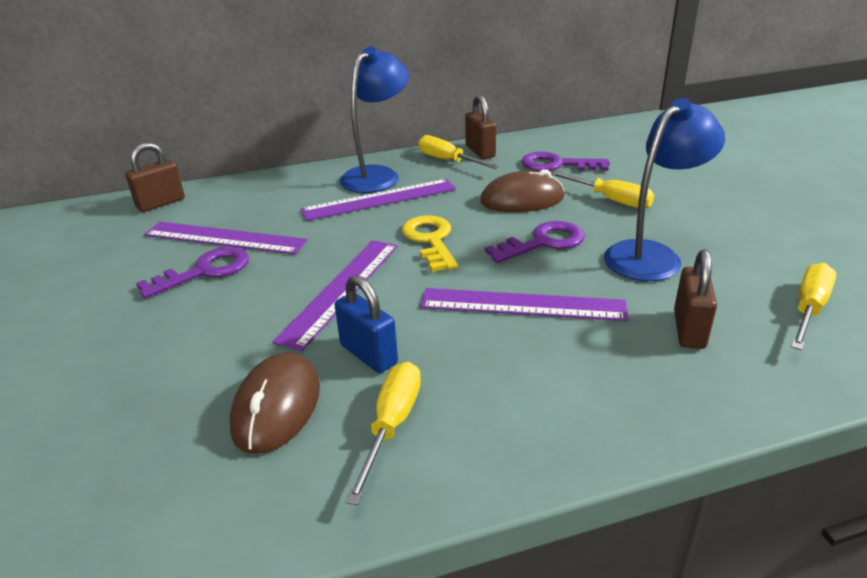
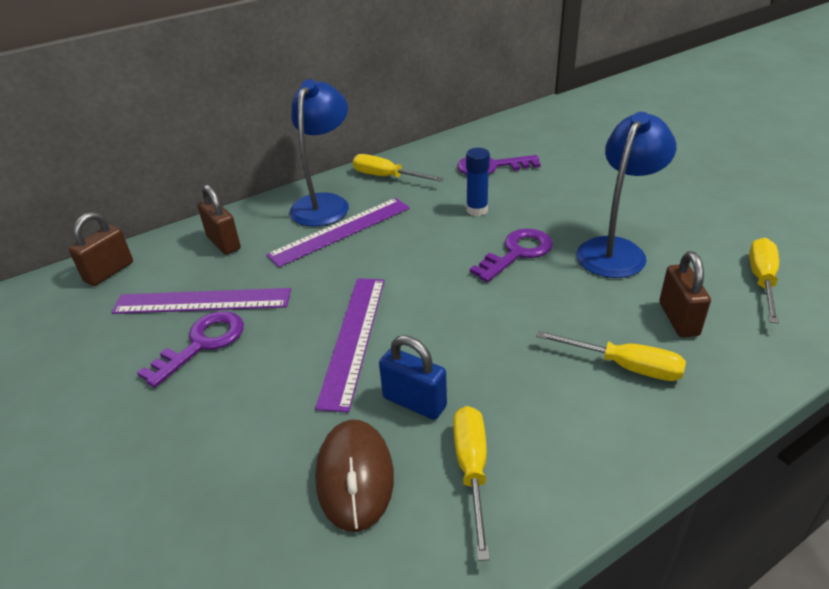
camera: 15 degrees left, 5 degrees up
(430, 240) = (412, 268): yellow key -> none
(480, 151) = (412, 162): brown padlock -> brown padlock (223, 243)
(522, 200) = (477, 210): brown mouse -> blue glue stick
(522, 305) = (529, 322): purple ruler -> none
(610, 200) = (555, 198): yellow screwdriver -> yellow screwdriver (624, 366)

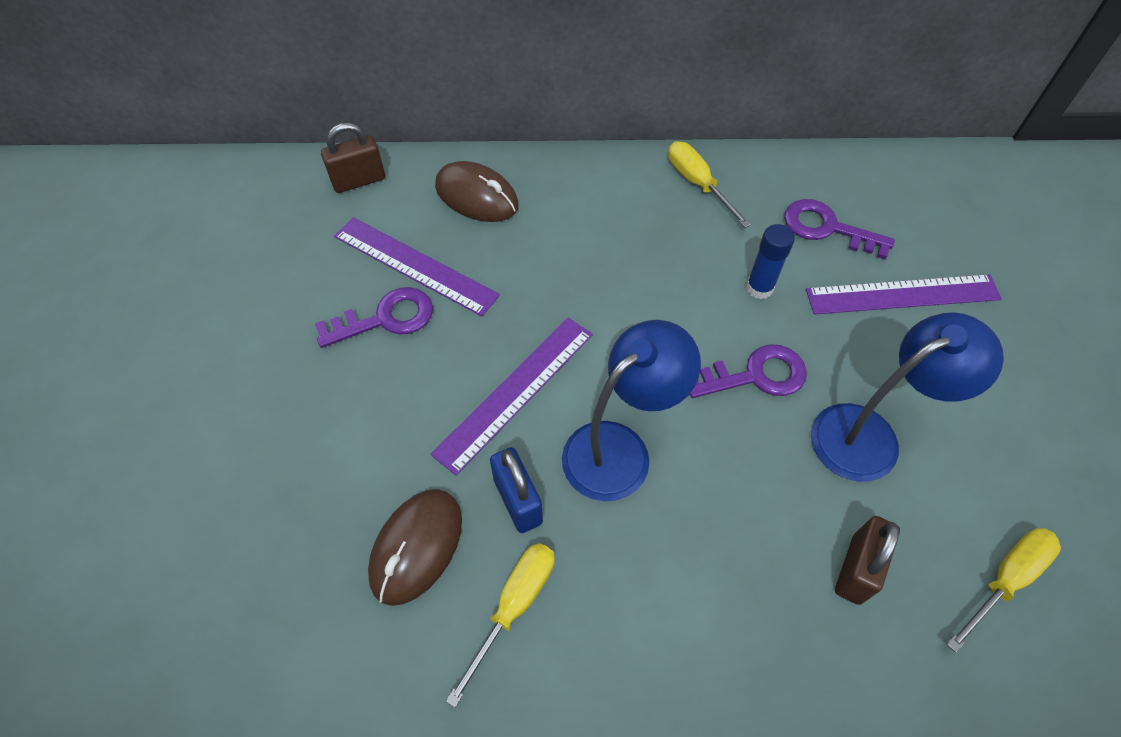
camera: 30 degrees right, 20 degrees up
(223, 243) = (477, 196): brown padlock -> brown mouse
(324, 203) = (606, 191): blue lamp -> blue lamp (620, 448)
(340, 231) = (596, 240): purple ruler -> purple ruler (902, 294)
(624, 366) = (746, 589): yellow screwdriver -> none

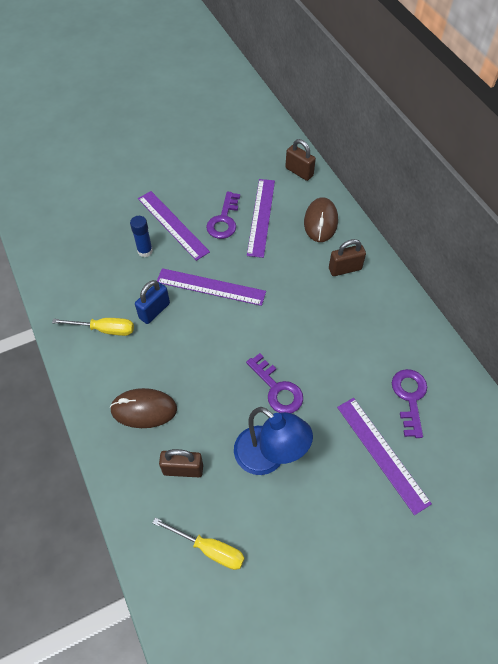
camera: 65 degrees right, 0 degrees up
(341, 401) = (172, 225): none -> purple ruler
(385, 319) = (224, 220): purple key -> purple key turned 60 degrees clockwise
(416, 547) = (116, 283): brown mouse -> brown mouse (144, 409)
(581, 205) = (345, 269): none -> brown padlock
(620, 448) = (201, 341): blue lamp -> none
(698, 184) = (399, 318): yellow screwdriver -> none
(759, 288) = (339, 373): blue glue stick -> blue glue stick (145, 251)

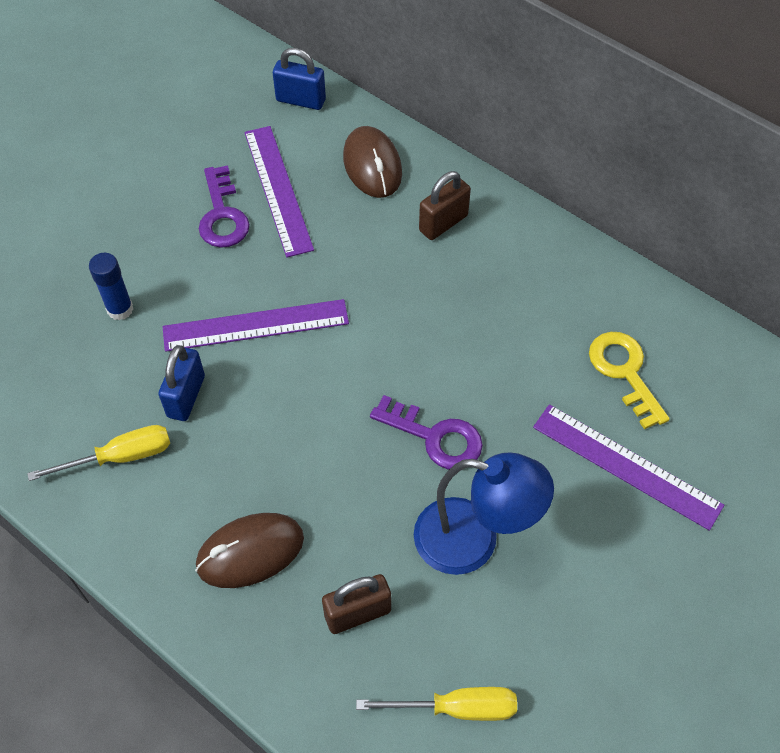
camera: 25 degrees left, 0 degrees up
(172, 225) = (143, 252): purple ruler -> none
(299, 172) = (301, 100): brown padlock -> blue padlock
(409, 397) = (625, 372): purple key -> yellow key

